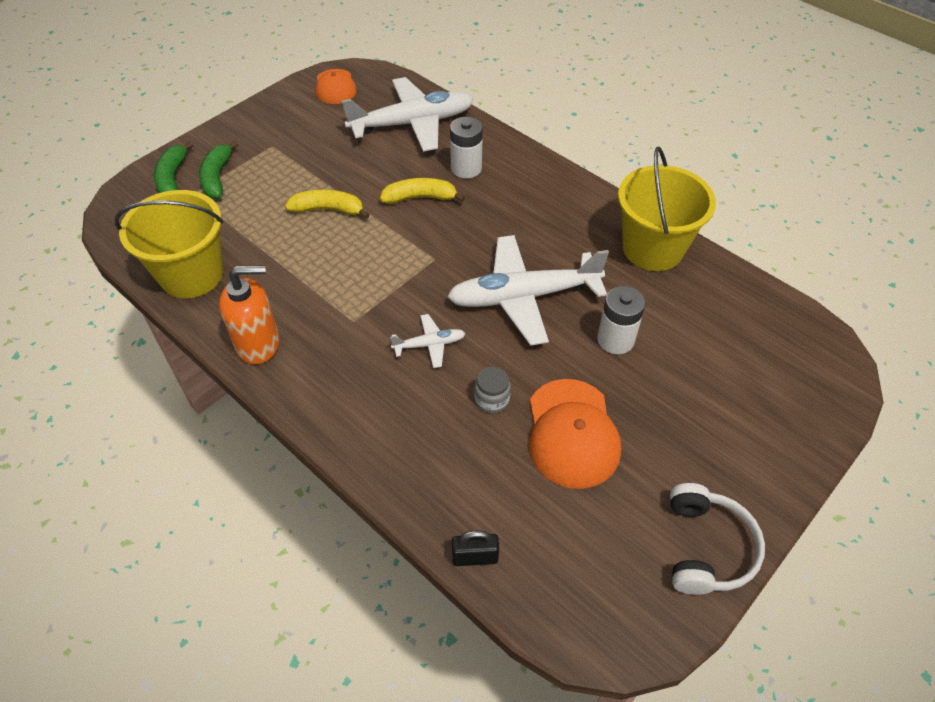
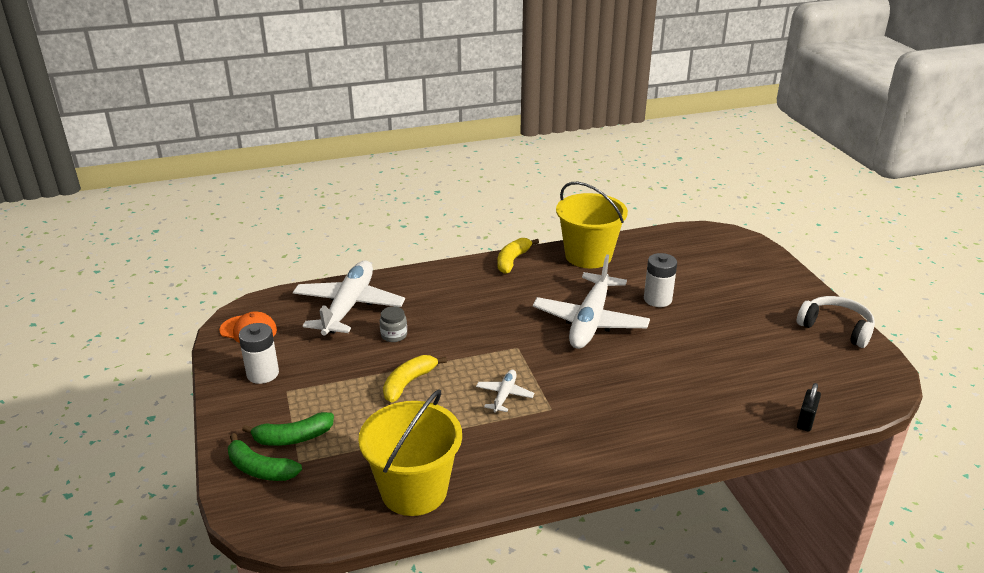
camera: 60 degrees left, 20 degrees down
(217, 177) = (293, 438): green banana -> green banana turned 45 degrees counterclockwise
(258, 343) = (536, 470): orange soap dispenser -> none
(420, 197) = (442, 332): yellow banana -> yellow banana (512, 260)
(429, 345) = (604, 379): white plane -> white plane (504, 395)
(466, 168) = (432, 299): white battery -> white battery (263, 374)
(492, 400) = (676, 368): grey jar -> grey jar (394, 335)
(572, 433) = (725, 345): orange cap -> none

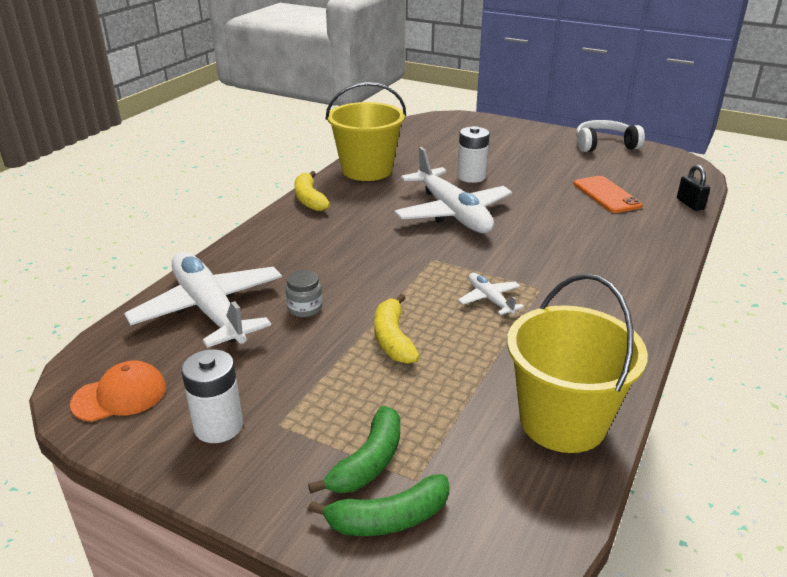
camera: 45 degrees left, 0 degrees up
(743, 372) = (606, 195): none -> orange phone

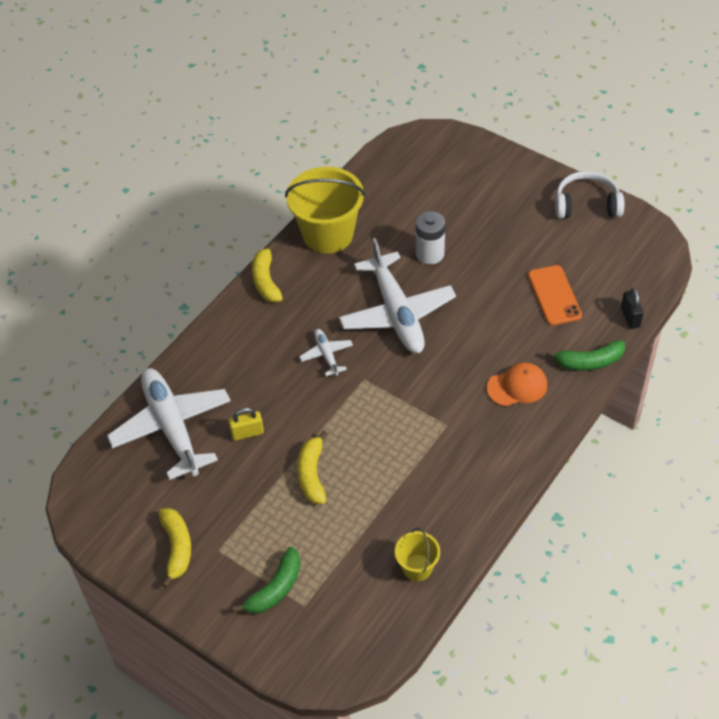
camera: 10 degrees right, 20 degrees up
(120, 395) = (108, 513): orange cap -> orange cap (517, 386)
(218, 426) = (177, 548): white battery -> yellow banana
(304, 308) = (247, 433): grey jar -> yellow padlock
(389, 519) = (281, 633): green banana -> green banana (589, 362)
(490, 299) = (399, 436): white plane -> white plane (327, 355)
(562, 421) = (417, 567): yellow bucket -> yellow bucket, size x0.49

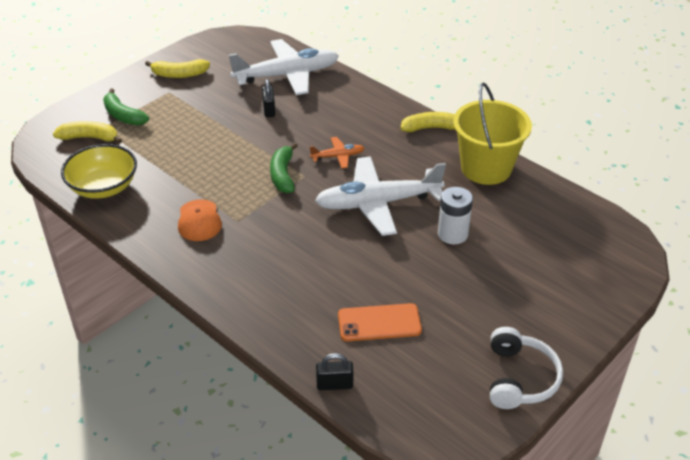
camera: 95 degrees right, 10 degrees down
(247, 433) = (269, 110): yellow padlock -> black padlock
(312, 474) = (216, 139): yellow banana -> yellow banana (89, 138)
(327, 355) = (337, 156): white plane -> orange plane
(417, 567) = (103, 187): yellow bucket -> yellow bowl
(517, 386) = (266, 274): orange cap -> orange cap (199, 221)
(589, 362) = (281, 336): green banana -> green banana (283, 175)

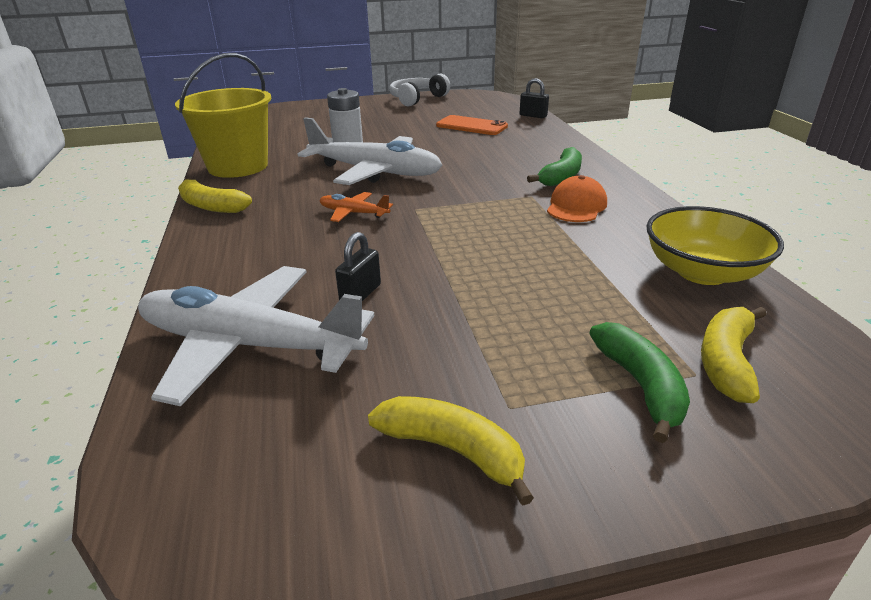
camera: 145 degrees left, 10 degrees down
(89, 138) = (726, 361): yellow banana -> yellow banana turned 75 degrees clockwise
(283, 175) = (439, 216): green banana -> green banana (561, 177)

